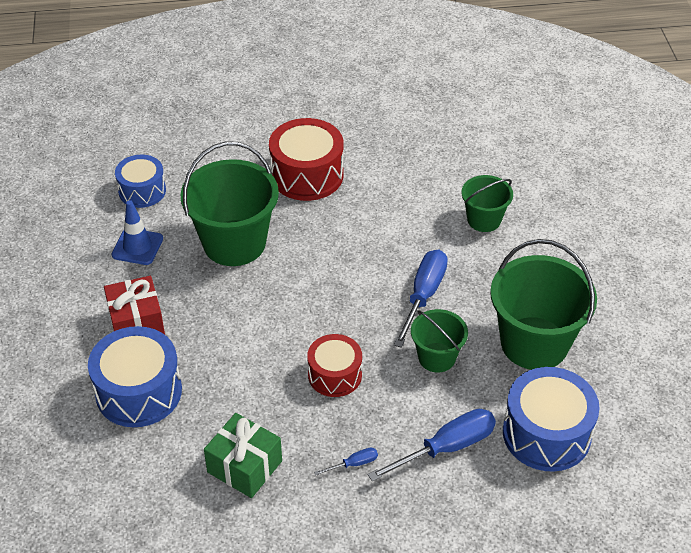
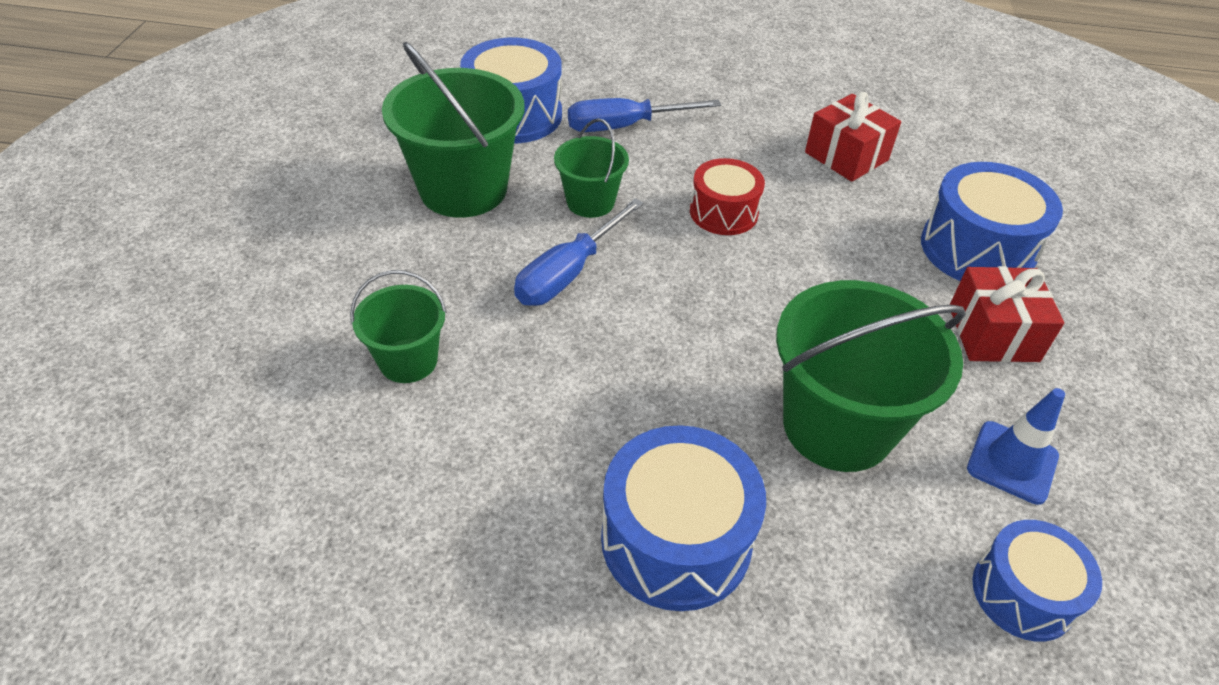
camera: 165 degrees left, 0 degrees up
(244, 466) = (846, 156): green gift -> red gift
(307, 175) = (676, 539): red drum -> blue drum
(354, 464) = (727, 135): blue screwdriver -> none

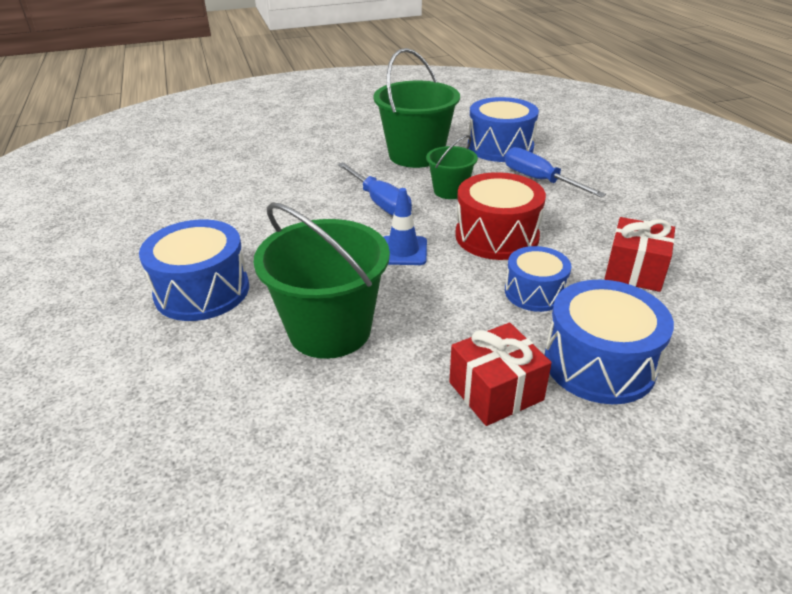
camera: 65 degrees right, 10 degrees down
(408, 361) = (276, 182): green bucket -> none
(568, 273) = (380, 202): blue screwdriver -> blue screwdriver turned 135 degrees counterclockwise
(723, 212) = (496, 236): red drum -> red drum, size x1.57
(1012, 462) = (353, 425): blue traffic cone -> blue traffic cone (403, 251)
(1023, 593) = (226, 450): blue drum -> blue drum (535, 292)

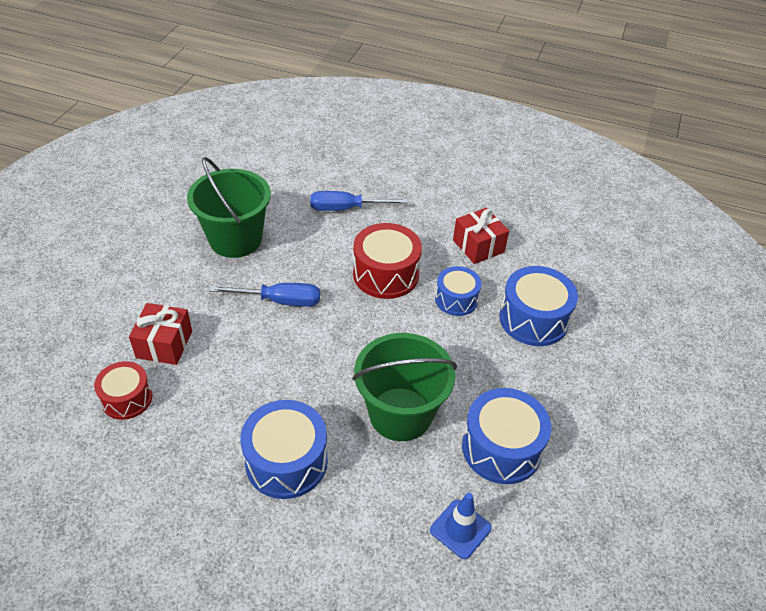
camera: 55 degrees left, 10 degrees up
(197, 192) = (127, 398): none -> red drum
(403, 251) = (353, 328): blue traffic cone -> blue traffic cone (460, 529)
(450, 191) = (308, 257): green bucket -> none
(496, 391) = (518, 373): red gift -> red gift (164, 344)
(500, 147) = (281, 192): blue drum -> blue drum (501, 448)

